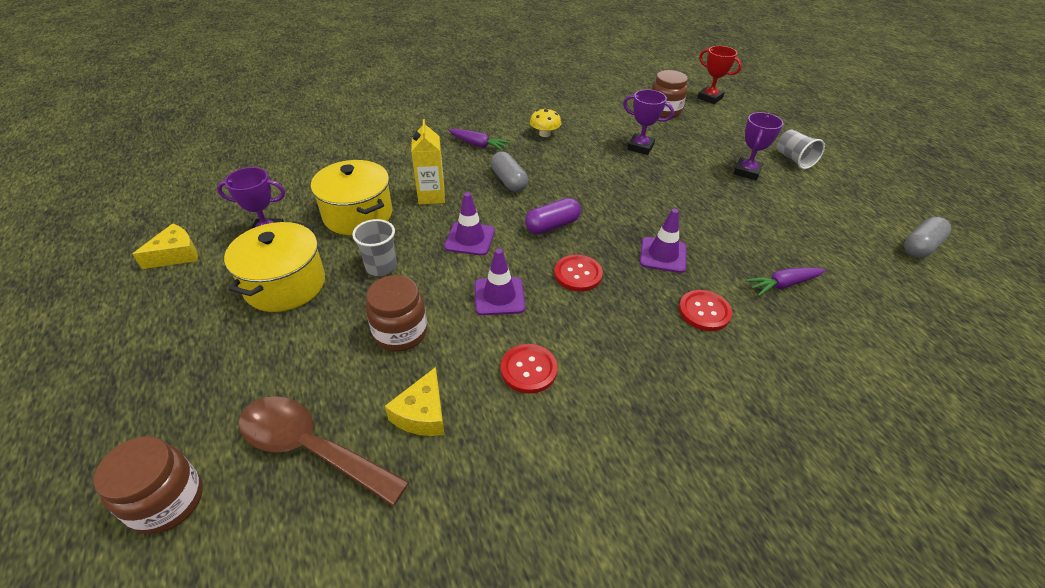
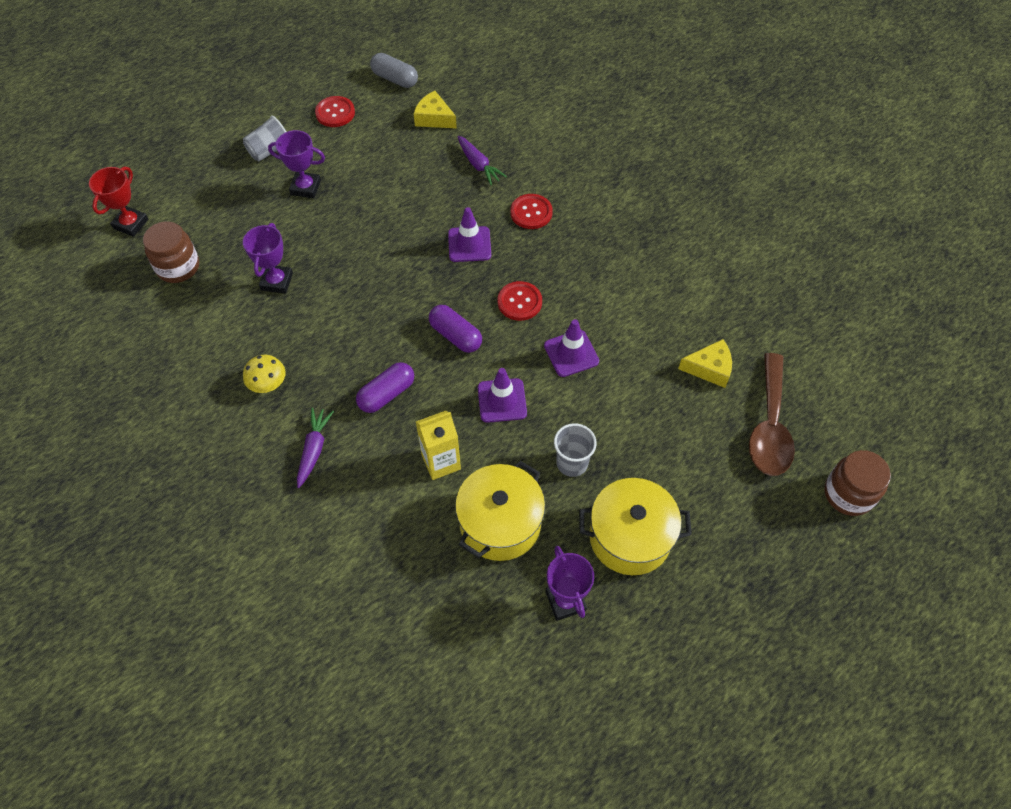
camera: 105 degrees left, 15 degrees up
(176, 254) = (634, 679): yellow cheese -> yellow cheese (434, 118)
(400, 332) = (643, 413): brown jar -> none
(509, 181) = (386, 394): grey capsule -> purple capsule
(529, 369) = (640, 313): red button -> red button (335, 113)

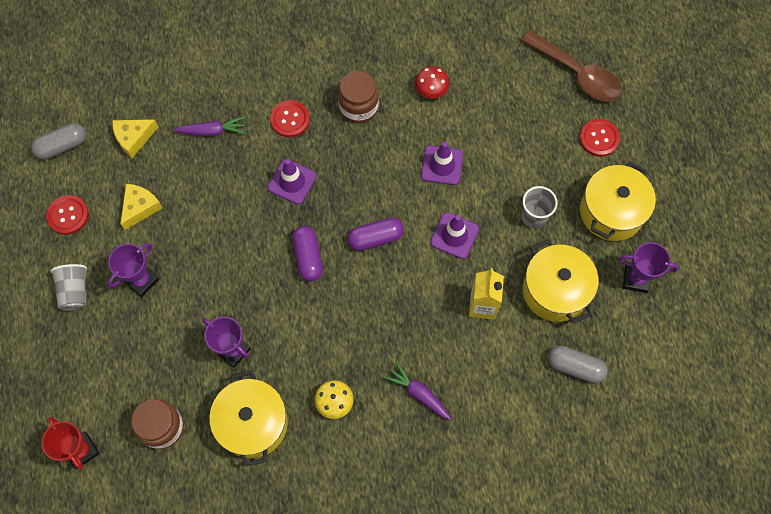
camera: 60 degrees left, 10 degrees up
(214, 330) = (253, 423): none -> yellow pot
(386, 394) = (399, 315): purple capsule -> purple capsule (308, 257)
(423, 584) = (575, 367): none -> grey capsule
(519, 302) = (372, 175): red button -> red button (599, 138)
(647, 305) = (431, 90): none -> red mushroom
(709, 368) = (510, 82): yellow cheese -> yellow cheese (140, 207)
(848, 494) = (652, 60): brown jar -> brown jar (358, 107)

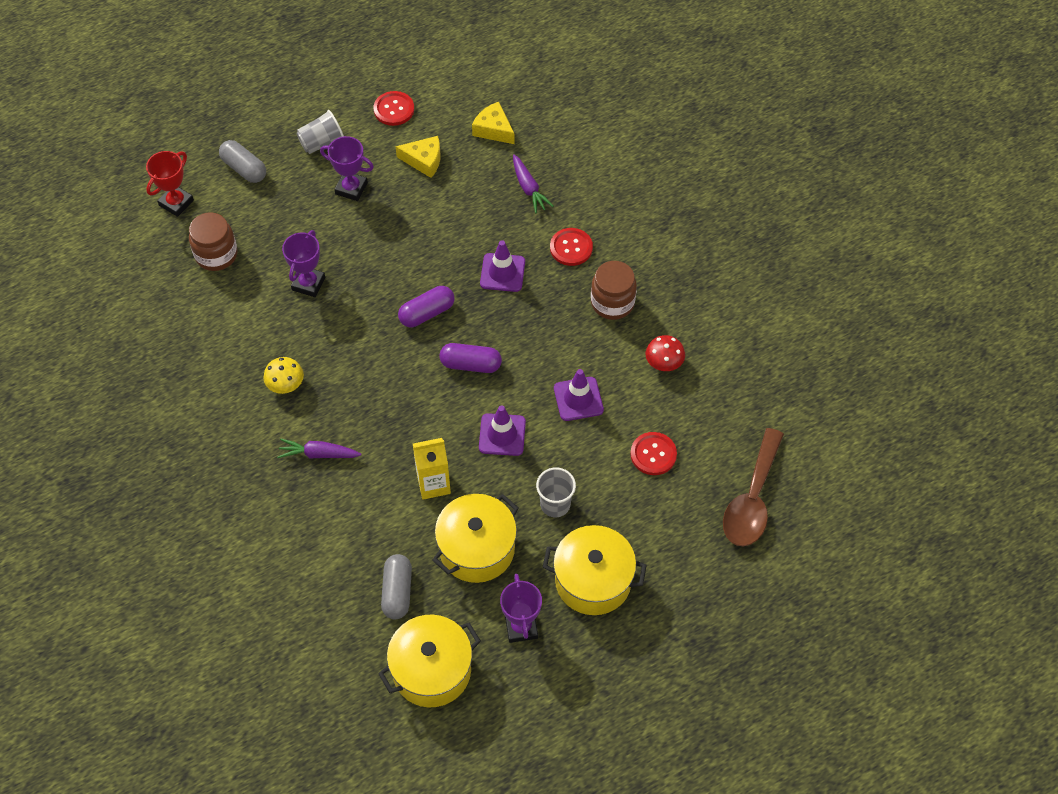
camera: 70 degrees right, 10 degrees down
(62, 146) = (461, 79): grey capsule -> grey capsule (244, 168)
(253, 423) = (243, 324): yellow pot -> yellow pot (431, 670)
(375, 238) = (471, 364): purple capsule -> purple capsule turned 45 degrees counterclockwise
(418, 393) = (318, 454): purple carrot -> purple carrot turned 105 degrees counterclockwise
(599, 138) = (679, 544): red button -> red button (653, 454)

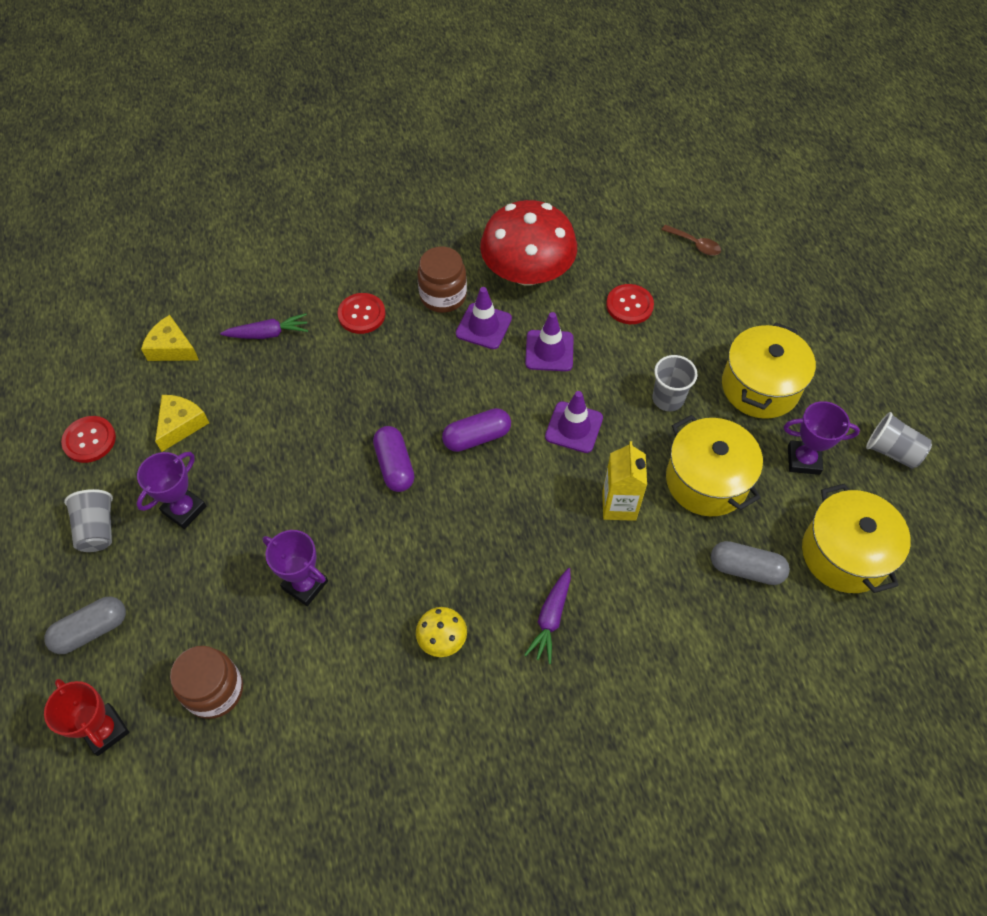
camera: 75 degrees left, 0 degrees up
(471, 364) = (477, 437): purple capsule -> purple capsule turned 45 degrees clockwise
(493, 129) = (172, 348): yellow cheese -> yellow cheese turned 60 degrees clockwise
(502, 273) = (369, 382): purple traffic cone -> purple traffic cone (483, 326)
(553, 705) = (892, 451): none -> grey cup
(664, 362) = (527, 272): red mushroom -> red mushroom, size x2.31
(752, 499) = (694, 244): brown spoon -> brown spoon, size x0.48

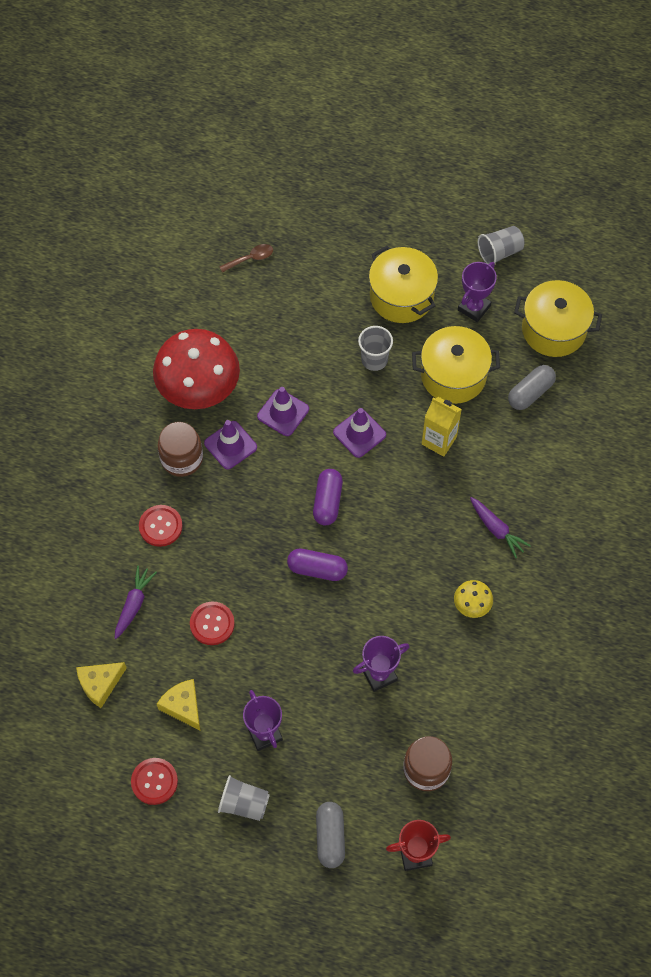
camera: 60 degrees left, 5 degrees up
(629, 305) = (277, 336): red button -> red button (212, 624)

